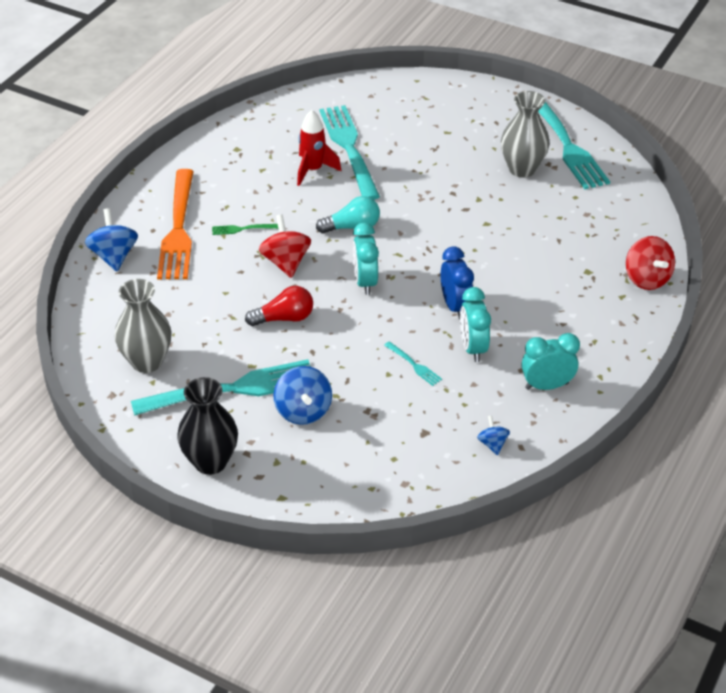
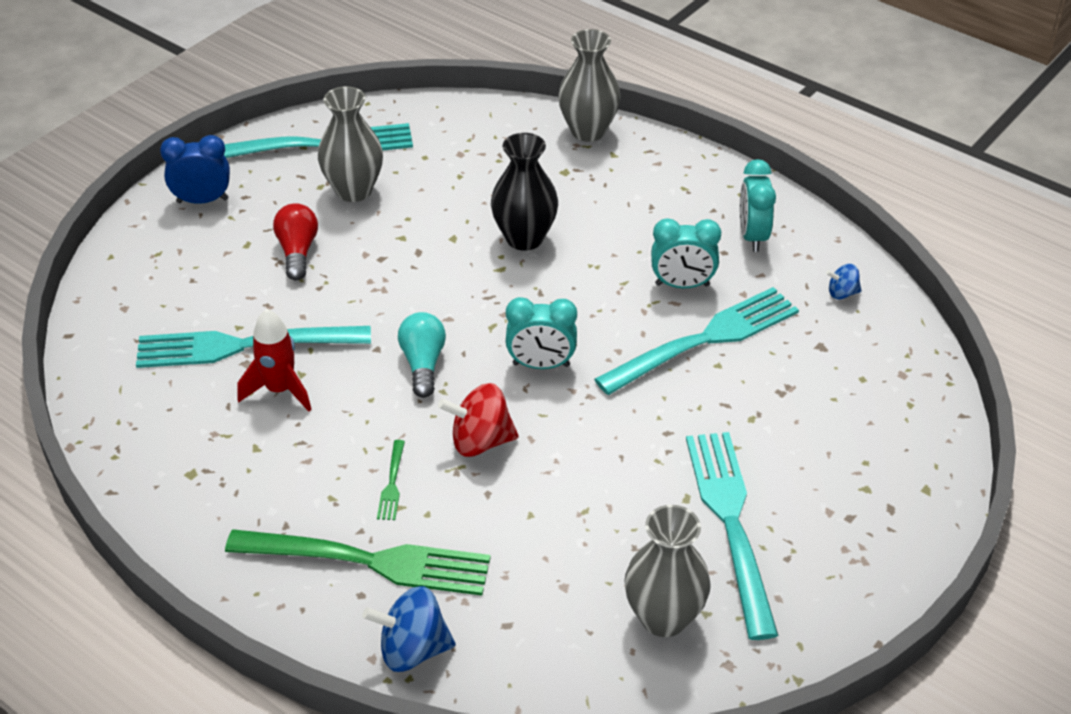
camera: 80 degrees left, 0 degrees up
(178, 229) = (370, 561): orange fork -> green fork
(210, 462) = (864, 557): black vase -> black vase (524, 238)
(284, 318) = (598, 454): red light bulb -> red light bulb (297, 251)
(303, 411) = (777, 453): blue spinning top -> none
(414, 365) = (705, 339): turquoise fork -> turquoise fork, size x2.48
(455, 306) = (605, 288): blue clock -> blue clock (202, 200)
(646, 279) = (588, 131): red spinning top -> grey vase

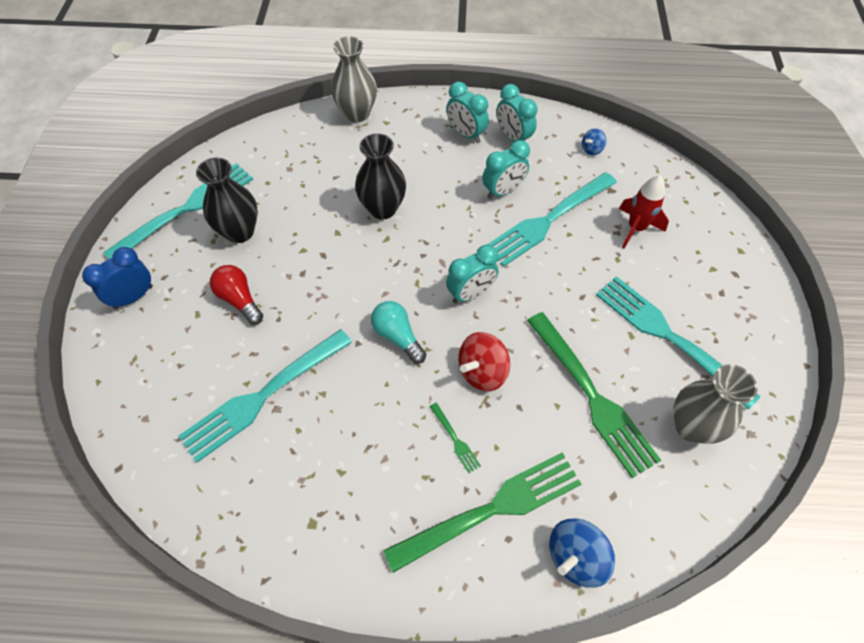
camera: 35 degrees left, 15 degrees up
(280, 390) = (319, 415): red rocket -> red rocket (636, 228)
(354, 190) = (240, 232): grey vase -> black vase
(578, 528) = (592, 397): none -> green fork
(697, 207) = (466, 134): none -> turquoise clock
(705, 339) = (547, 220): turquoise fork -> turquoise fork turned 150 degrees counterclockwise

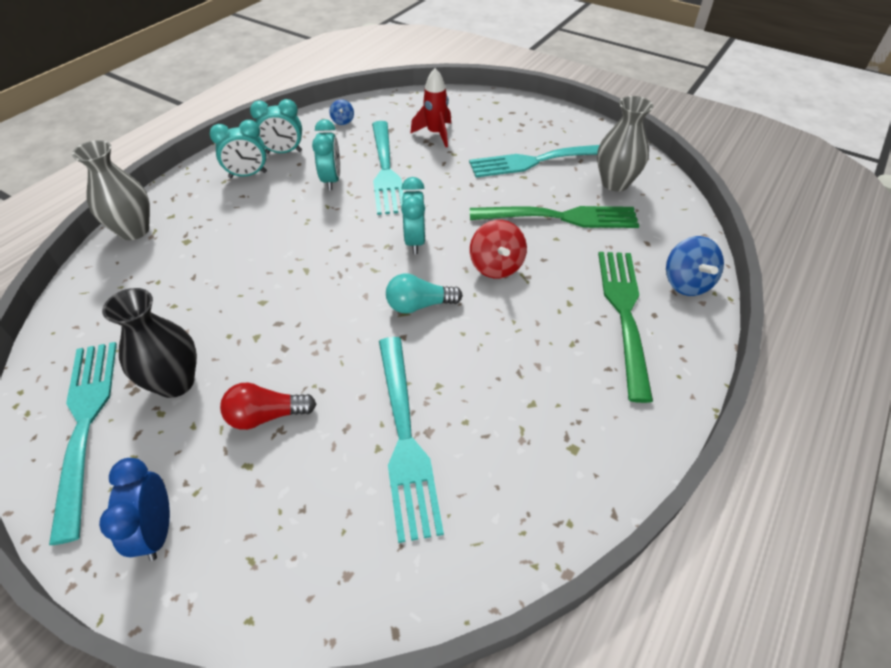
camera: 60 degrees left, 10 degrees down
(383, 208) = (269, 258): black vase -> none
(455, 440) = (549, 309): green fork -> none

